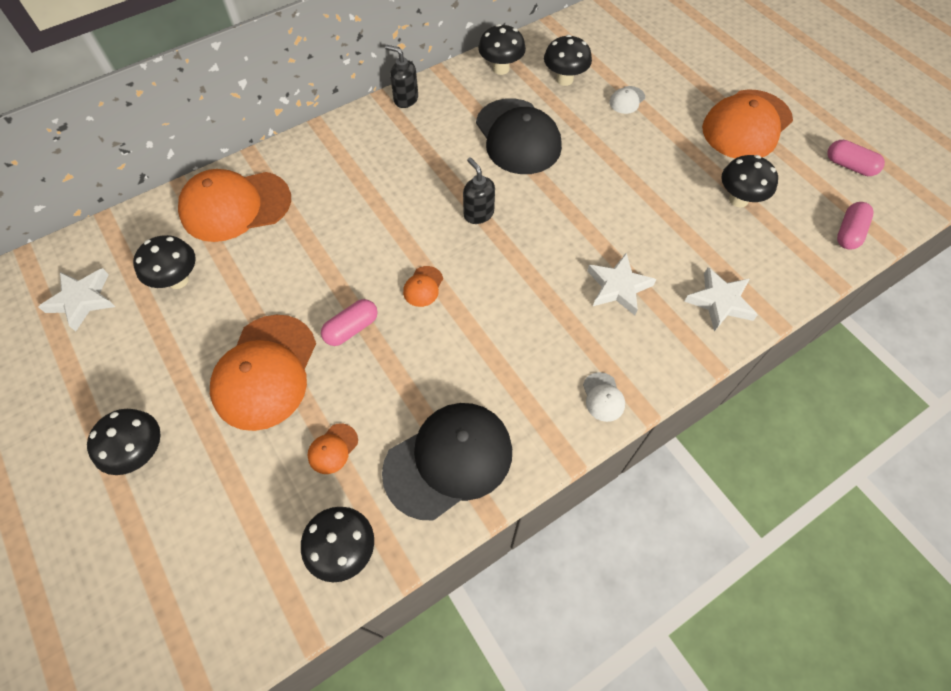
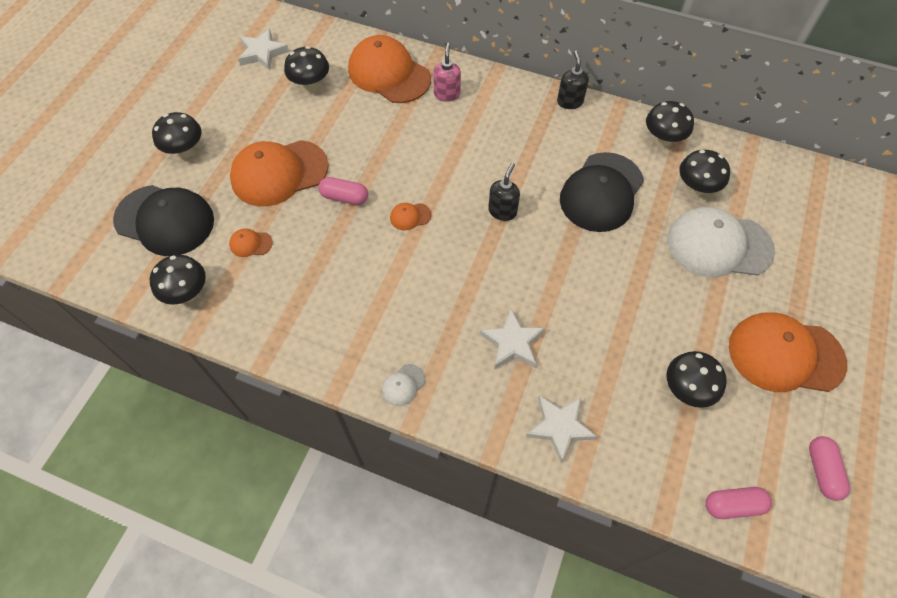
camera: 55 degrees right, 0 degrees up
(308, 176) = (447, 94): none -> pink soap dispenser
(448, 460) = (285, 314): black cap -> black cap (165, 220)
(627, 100) = (719, 245): white cap -> white cap, size x2.44

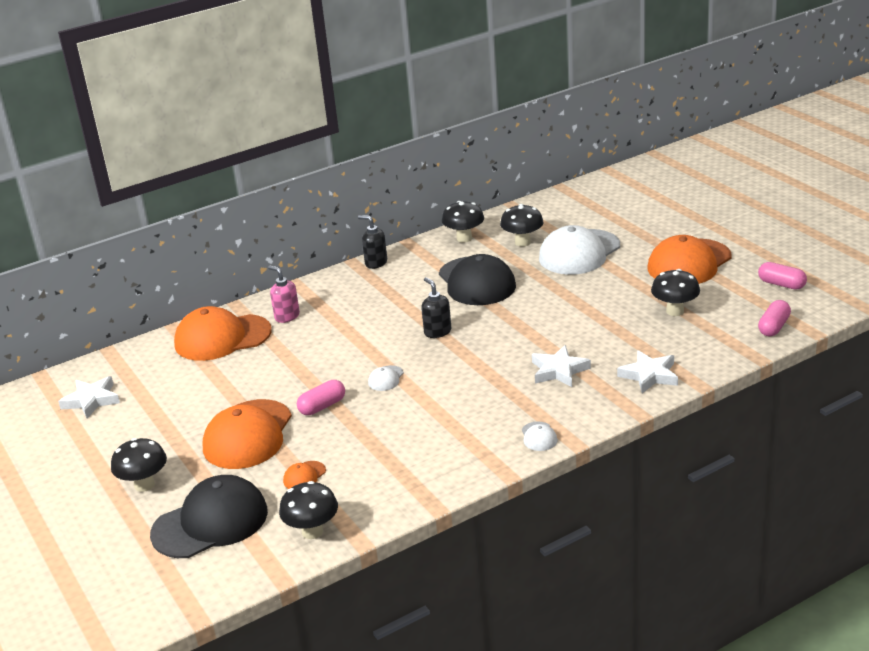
camera: 50 degrees left, 30 degrees down
(311, 85) = (173, 385): black mushroom -> none
(410, 216) = (386, 378): orange cap -> white cap

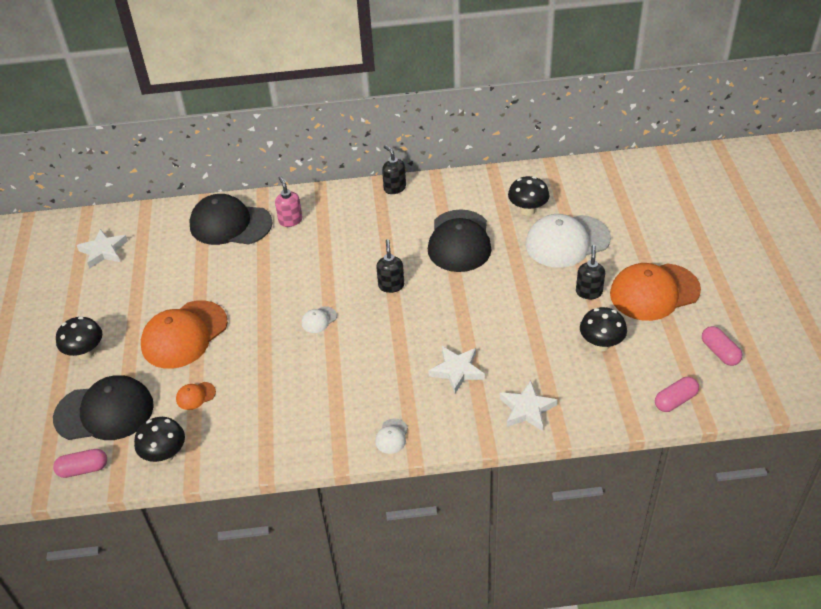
camera: 25 degrees right, 15 degrees up
(222, 338) = (230, 224): orange cap -> black cap
(322, 406) = (254, 329): pink capsule -> pink capsule (83, 469)
(464, 238) = (483, 187): black mushroom -> none
(631, 280) = (589, 292): none -> black soap dispenser

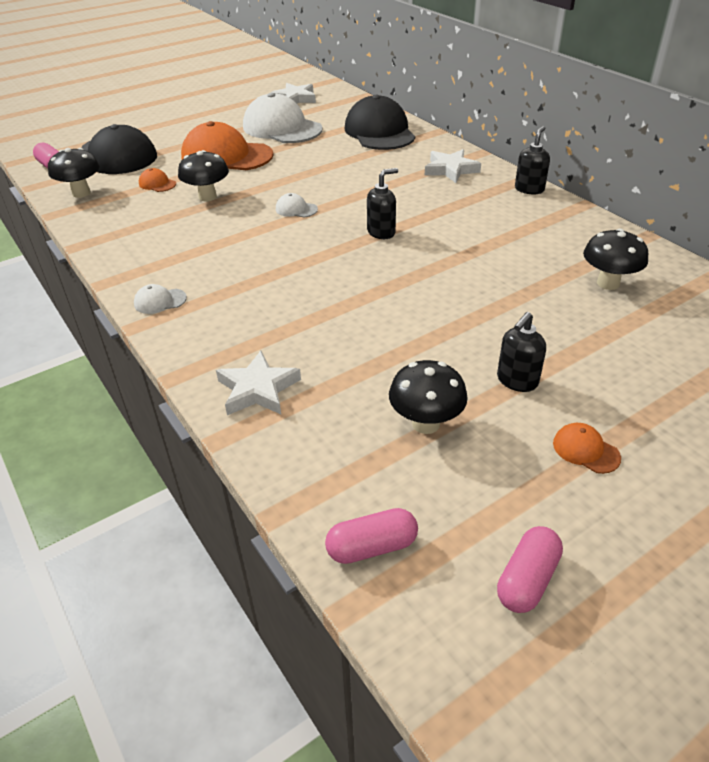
camera: 60 degrees right, 5 degrees down
(85, 353) = (178, 128): black mushroom -> black mushroom (207, 197)
(290, 220) = (415, 154): pink soap dispenser -> none
(457, 371) = (286, 314): white star -> white star (450, 170)
(459, 241) = (495, 252): black cap -> none
(567, 241) = (591, 332): white cap -> white cap (282, 128)
(589, 292) = (517, 381): black soap dispenser -> black soap dispenser turned 150 degrees clockwise
(654, 292) = (585, 450): orange cap -> orange cap, size x0.41
(675, 400) = (372, 547): pink capsule -> pink capsule turned 45 degrees counterclockwise

